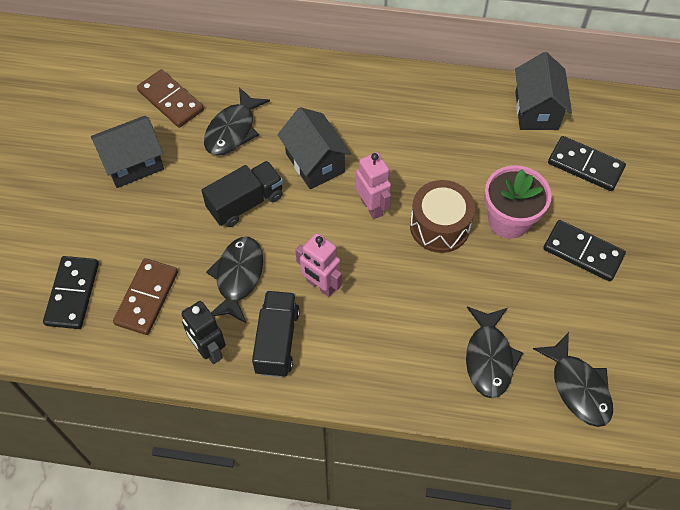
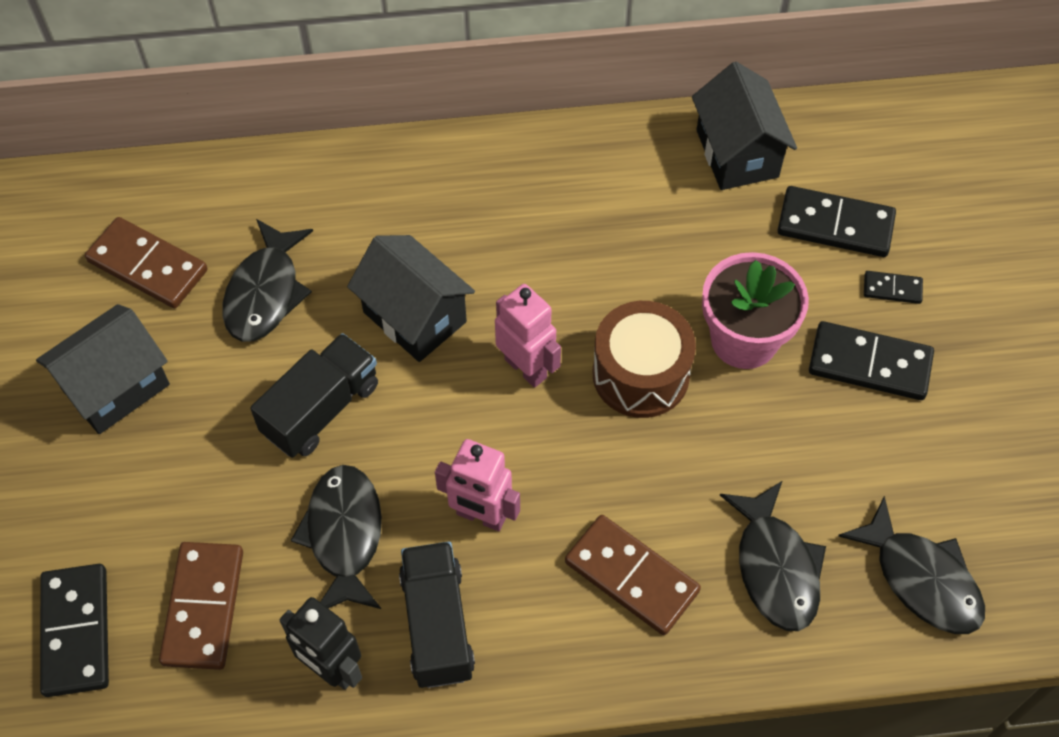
camera: 15 degrees left, 0 degrees up
(399, 342) = (631, 577): none -> brown domino
(610, 211) = (892, 289): none -> black domino

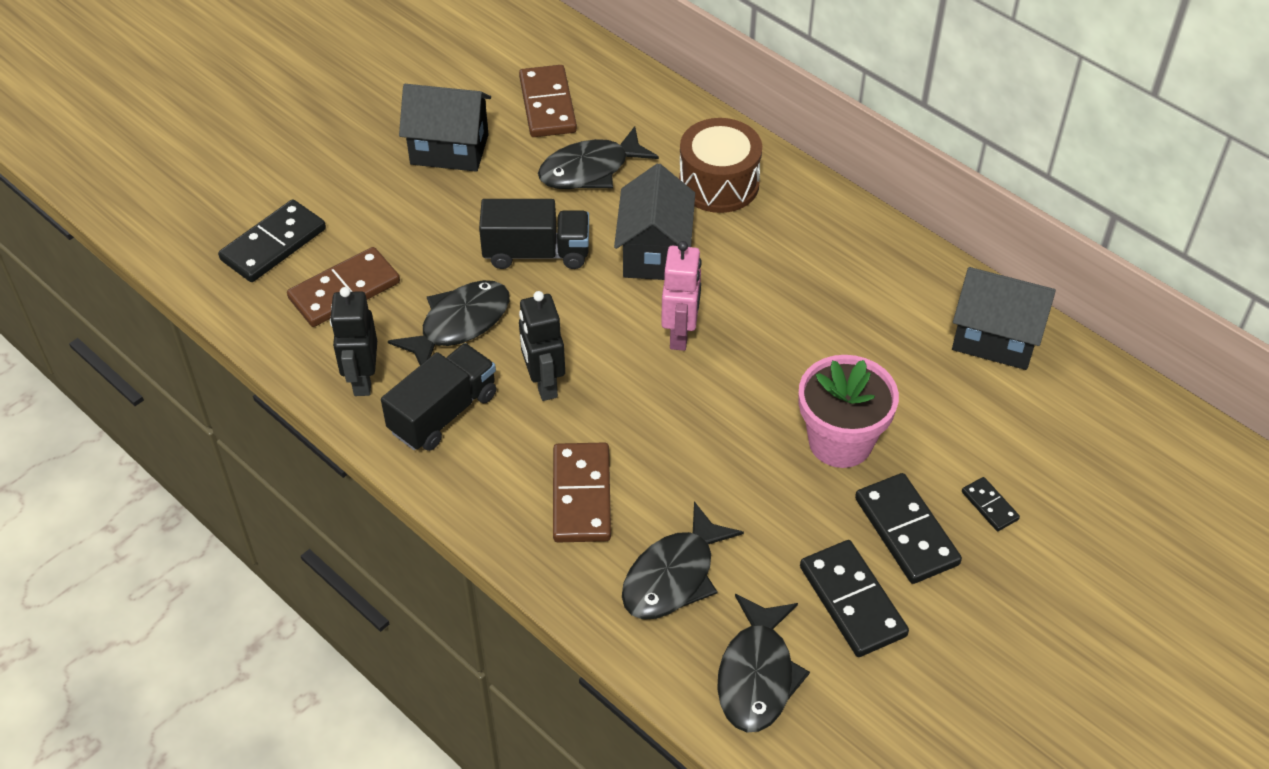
camera: 50 degrees right, 10 degrees down
(481, 516) = (544, 384): pink robot -> black robot
(640, 374) = (745, 400): brown drum -> brown drum (719, 184)
(737, 153) = (995, 338): black house -> black house turned 75 degrees clockwise
(835, 225) = (1004, 435): black domino -> black domino (852, 601)

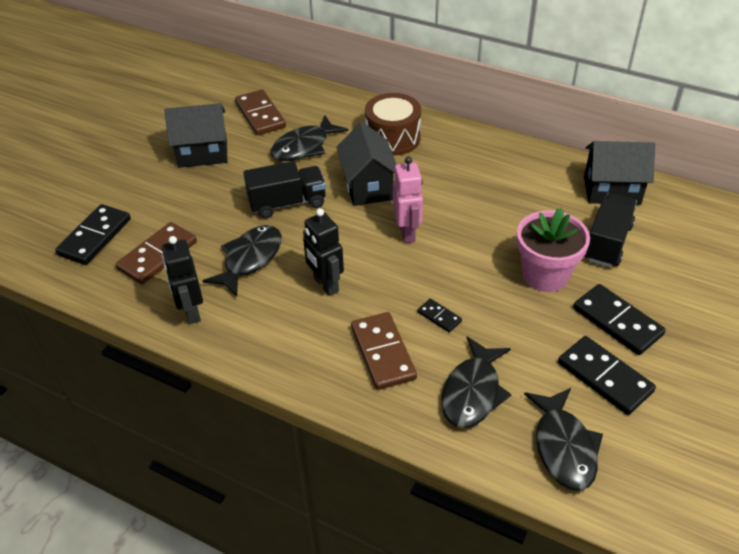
camera: 15 degrees left, 5 degrees down
(443, 413) = (260, 320): black truck -> black truck (607, 242)
(989, 506) = (662, 292): black domino -> black domino (439, 317)

